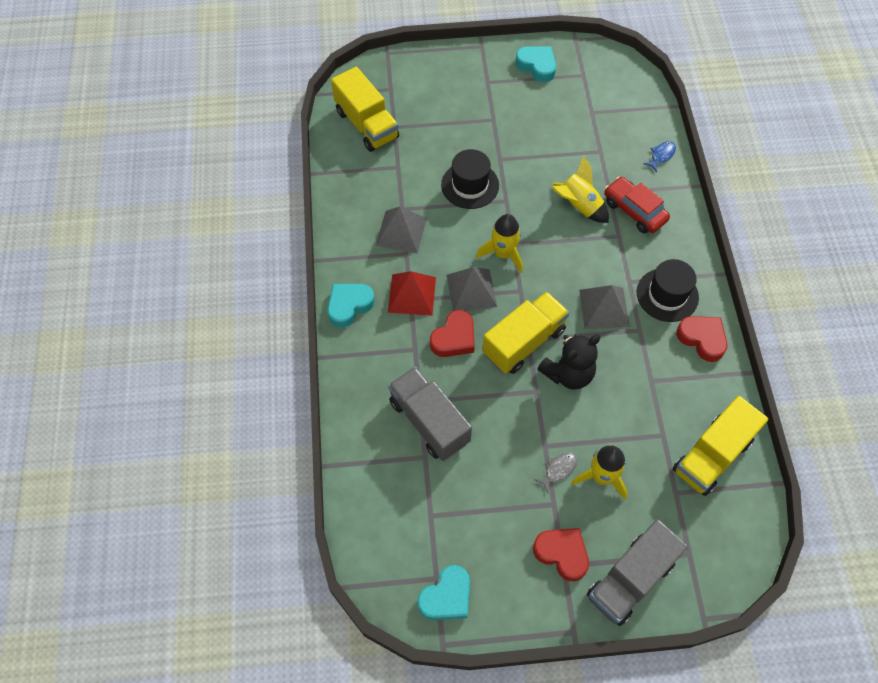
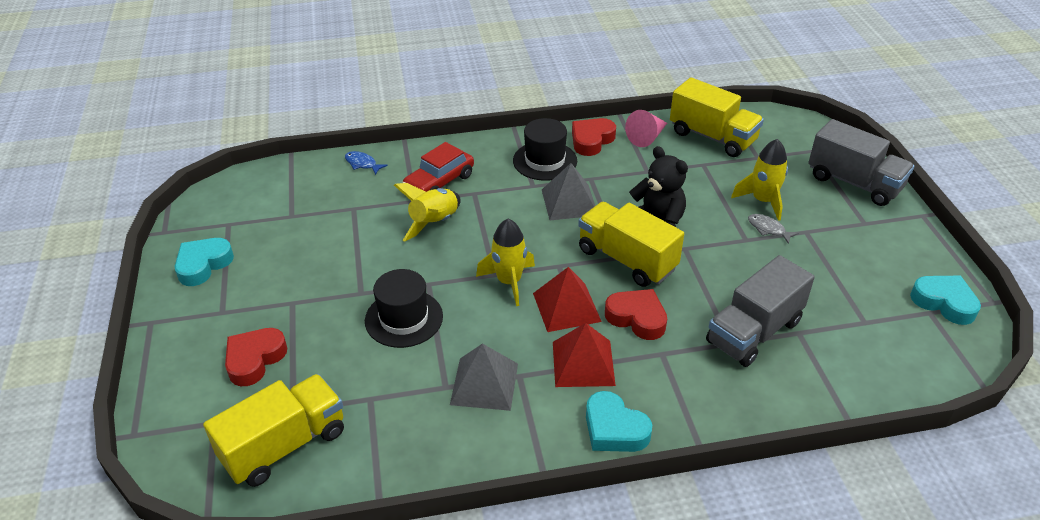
camera: 95 degrees left, 20 degrees down
(471, 290) = (566, 307): grey pyramid -> red pyramid
(562, 554) = (853, 224): red heart -> red heart (254, 359)
(709, 391) = (647, 137): none -> pink cone

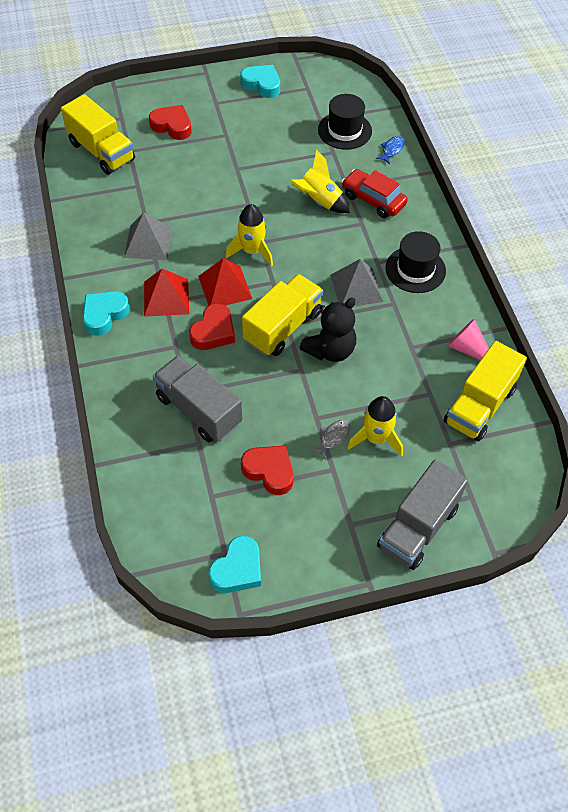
camera: 85 degrees right, 15 degrees up
(404, 318) = (211, 194): black hat -> black hat (344, 130)
(591, 140) = (454, 304): red heart -> red heart (269, 471)

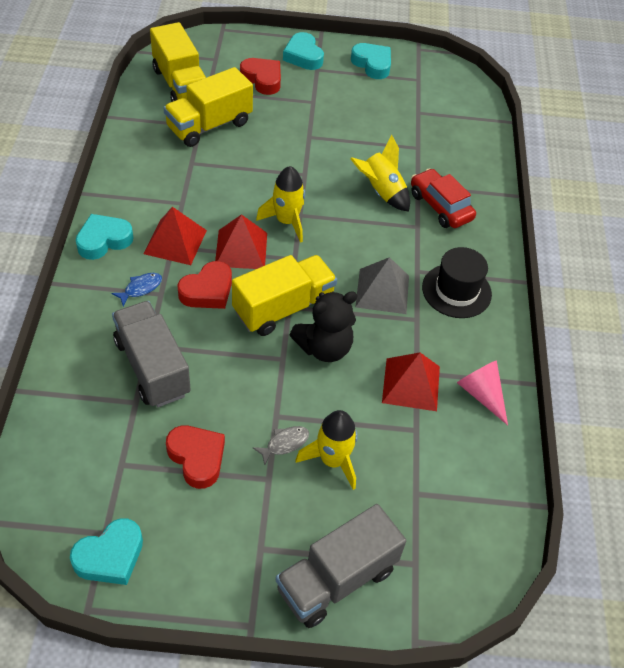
camera: 15 degrees right, 5 degrees down
(148, 242) = (183, 183): grey pyramid -> none
(198, 93) = (303, 56): none -> turquoise heart
(344, 130) = (439, 130): black hat -> none
(391, 150) = (482, 162): blue fish -> blue fish (141, 288)
(411, 358) = (411, 384): none -> red pyramid
(479, 406) = (468, 461): yellow truck -> yellow truck (209, 125)

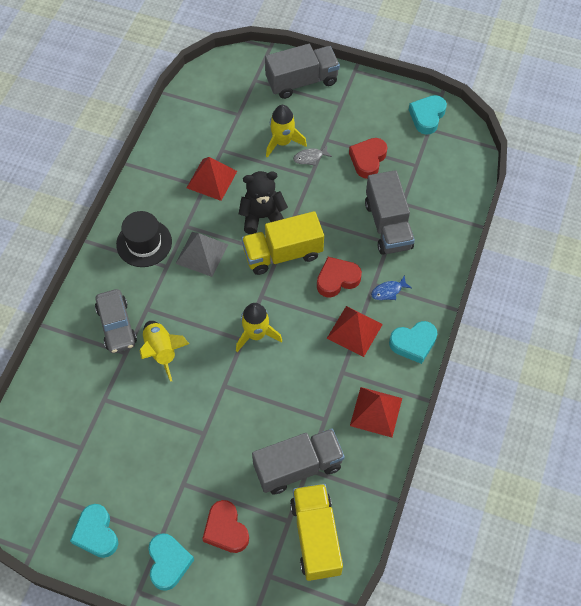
camera: 160 degrees left, 10 degrees up
(110, 556) = (427, 116): turquoise heart -> turquoise heart turned 45 degrees counterclockwise
(197, 458) = (368, 160): red heart -> red heart turned 45 degrees clockwise
(209, 125) = (298, 467): yellow truck -> grey truck
(241, 249) = (302, 313): red pyramid -> red pyramid (376, 412)
(440, 206) = (117, 325): red car -> grey car
(481, 394) = (166, 163): pink cone -> none

